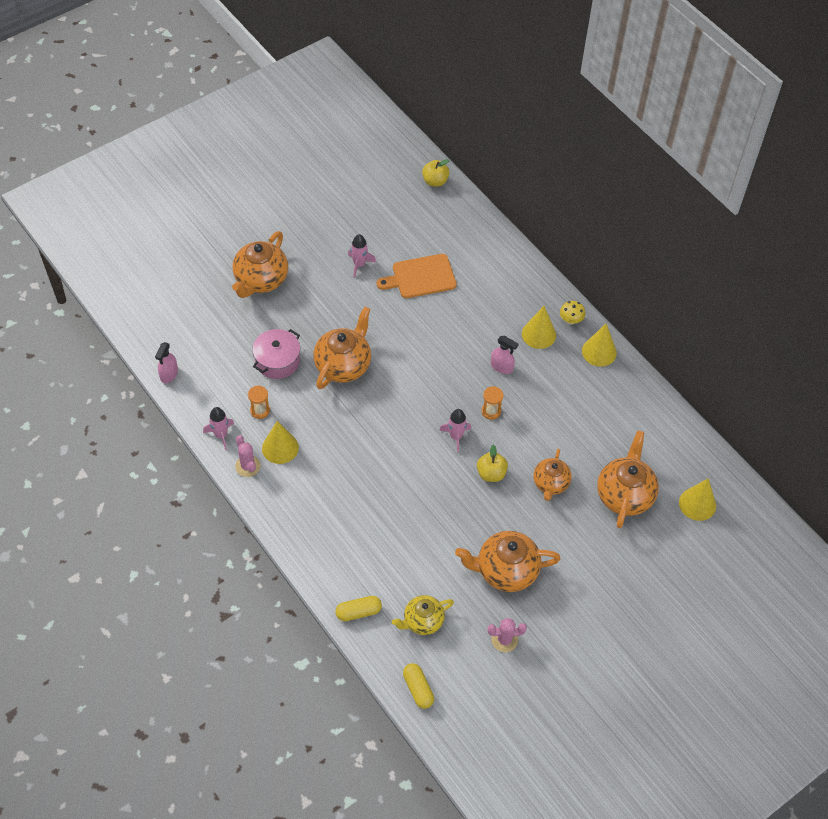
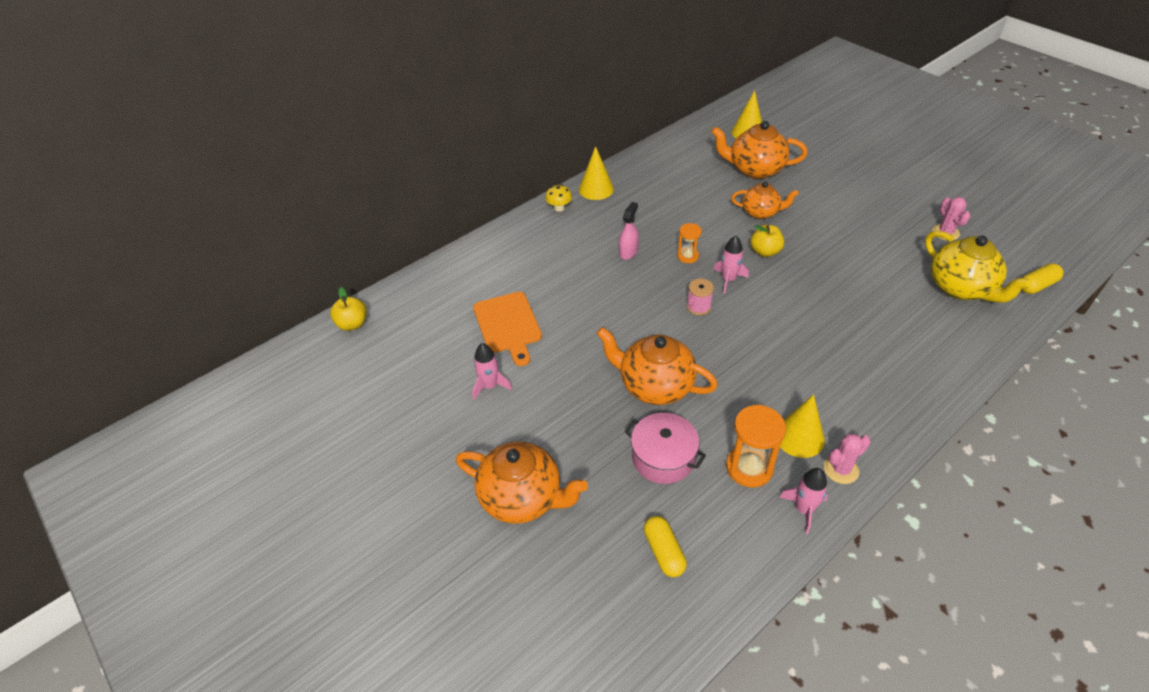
camera: 90 degrees left, 10 degrees down
(169, 374) = (718, 600): pink spray bottle -> none
(260, 410) = (749, 468): orange hourglass -> orange hourglass, size x1.68
(358, 612) = (981, 338): yellow capsule -> yellow capsule (664, 552)
(422, 621) = (961, 288): yellow teapot -> yellow teapot, size x1.58
(425, 408) = (698, 307): none -> pink spool
(505, 571) = (872, 236): orange teapot -> none
(538, 334) = (580, 228): yellow cone -> none

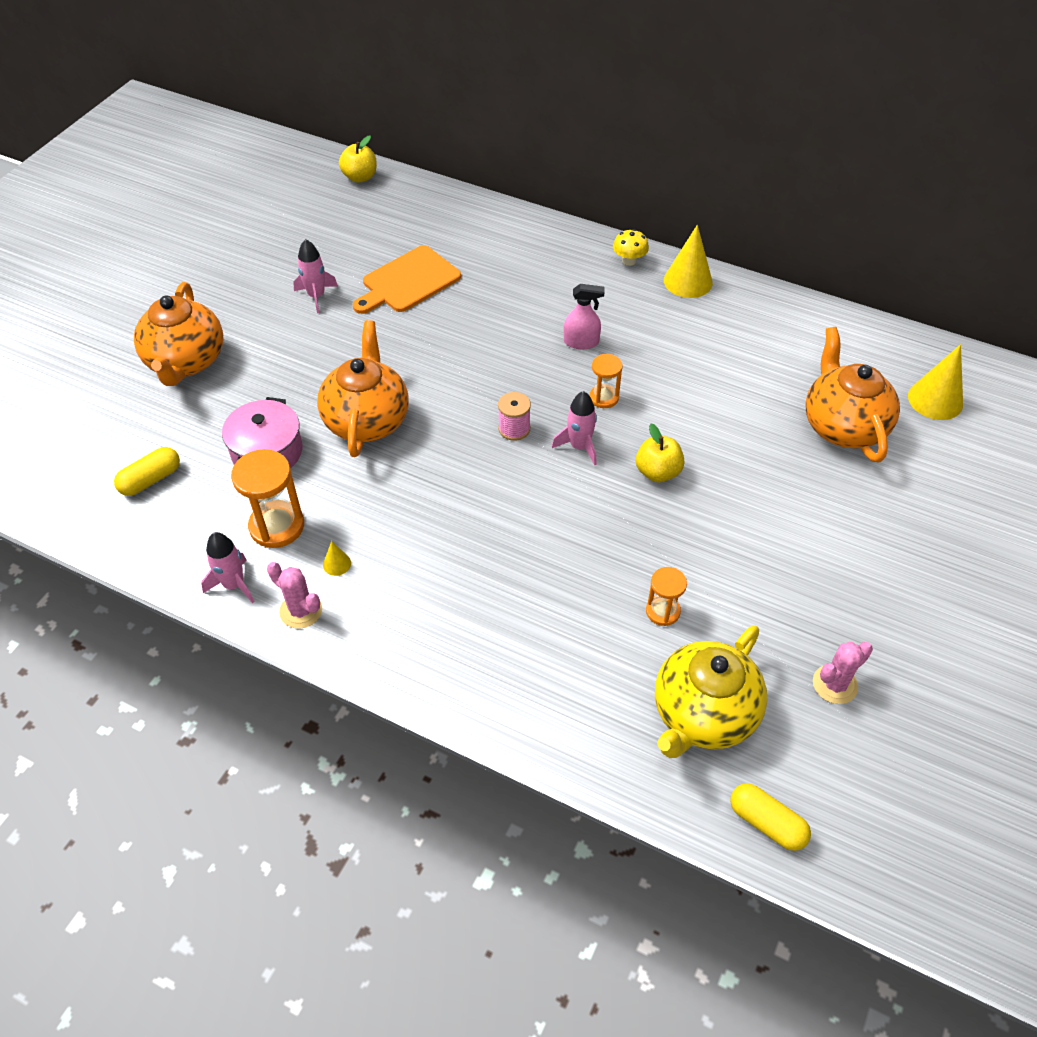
camera: 65 degrees right, 5 degrees up
(761, 212) = (742, 452): orange teapot -> none
(799, 437) = (337, 564): yellow cone -> yellow cone, size x0.46
(880, 282) = (663, 611): none -> orange hourglass

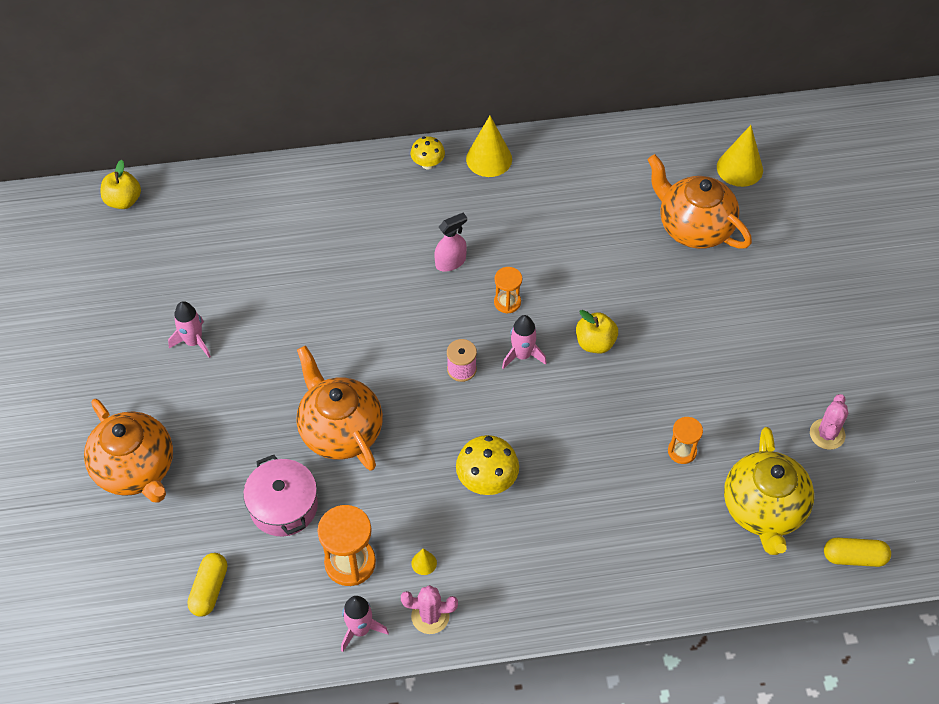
camera: 35 degrees left, 5 degrees up
(408, 281) = (261, 284): orange cutting board -> none
(454, 529) = (487, 480): none -> yellow mushroom

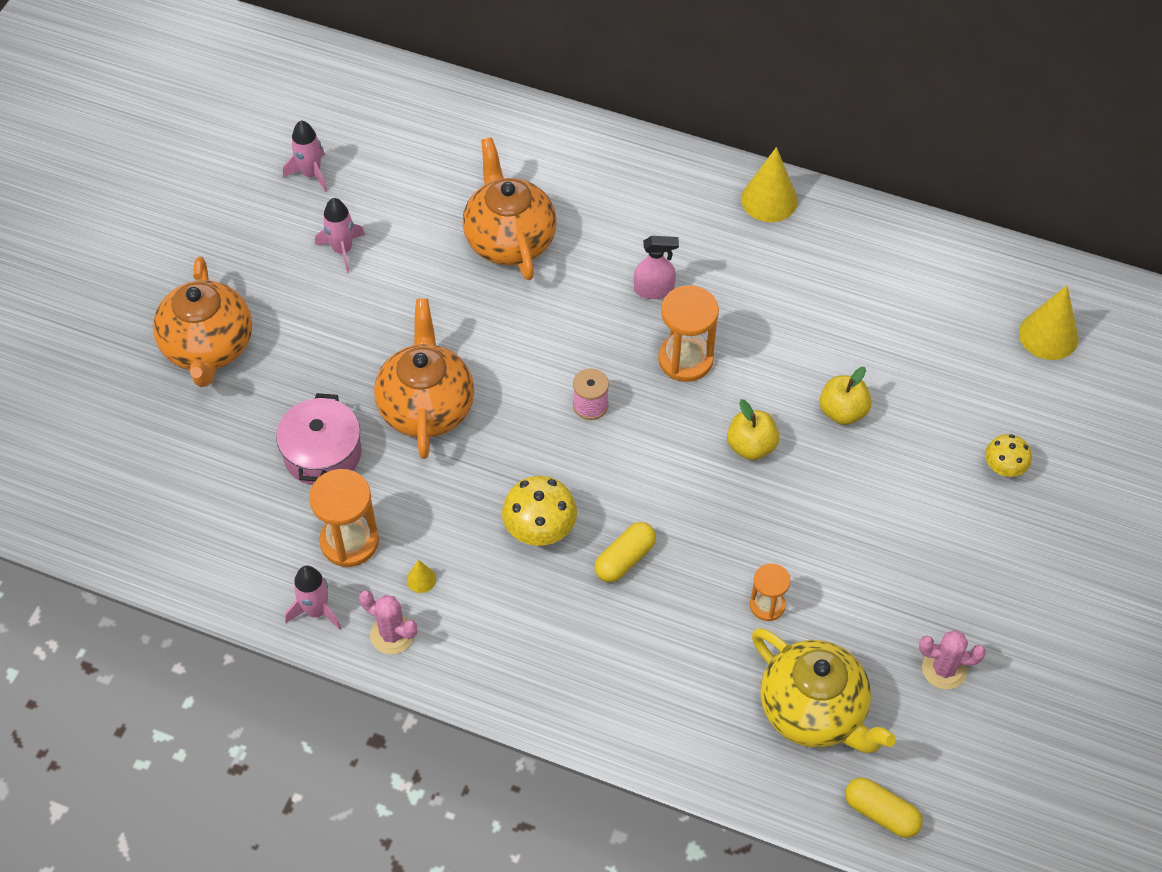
camera: 30 degrees right, 0 degrees up
(123, 200) = (366, 78): yellow apple -> yellow apple (842, 412)
(209, 589) = (201, 497): yellow capsule -> yellow capsule (625, 559)
(428, 164) = (699, 176): yellow mushroom -> yellow mushroom (1003, 468)
(507, 302) = (685, 359): orange hourglass -> orange hourglass, size x1.68
(522, 355) = (664, 422): pink rocket -> pink rocket (311, 174)
(693, 227) = (948, 375): orange teapot -> orange teapot (509, 239)
(763, 510) = (814, 711): yellow teapot -> yellow teapot turned 75 degrees counterclockwise
(827, 434) = (944, 669): pink cactus -> pink cactus turned 45 degrees clockwise

